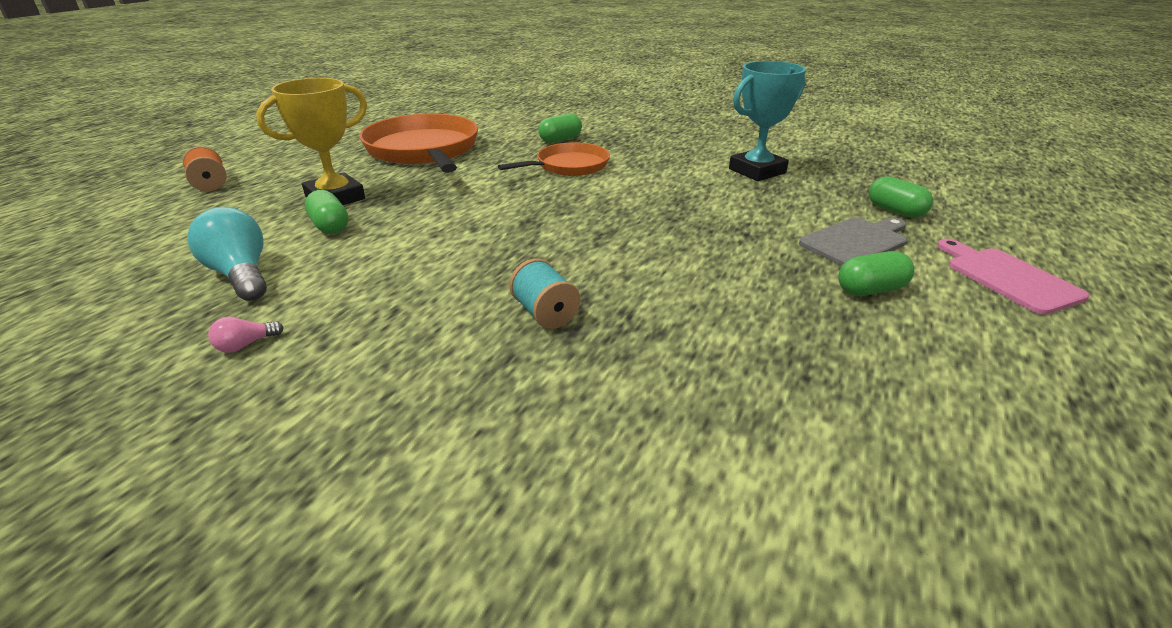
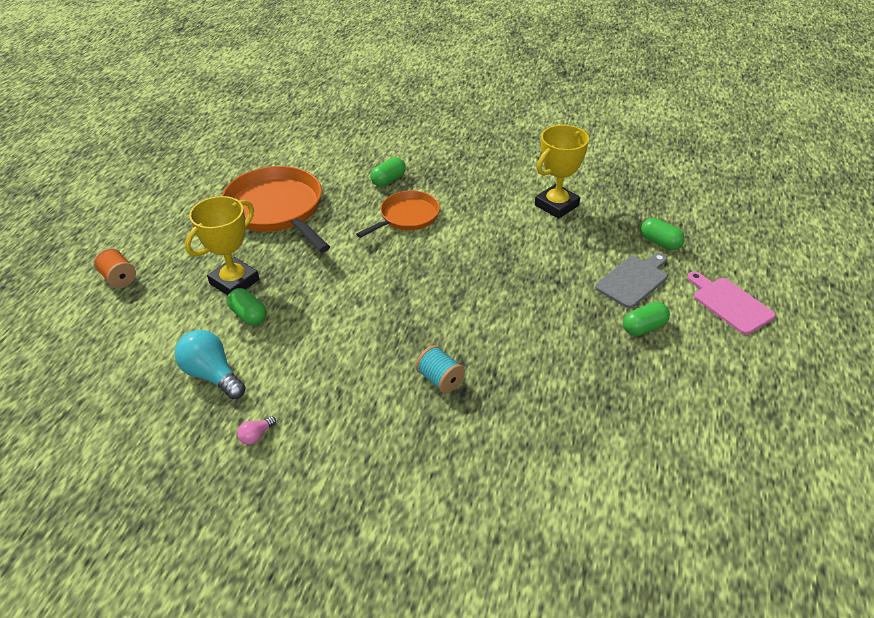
camera: 10 degrees left, 10 degrees up
(757, 171) = (556, 205): turquoise trophy -> yellow trophy

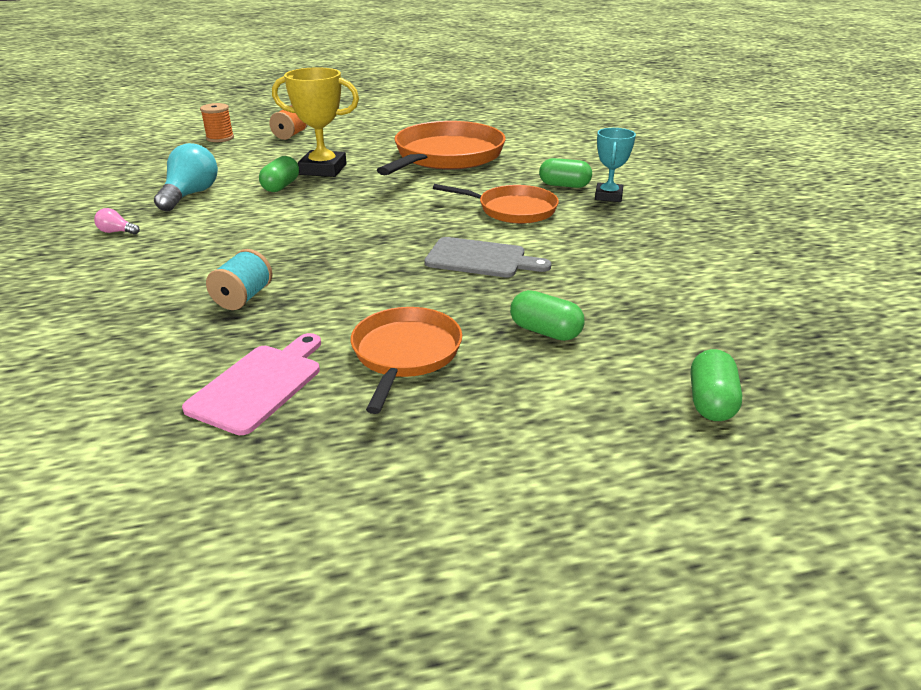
camera: 60 degrees right, 10 degrees down
(69, 327) = (220, 138): none -> orange spool
(422, 171) = (608, 196): none -> turquoise trophy
(556, 205) = (670, 289): yellow trophy -> none
(558, 326) = (405, 354): none -> orange pan
(633, 280) = (577, 396): grey cutting board -> grey cutting board (480, 259)
(644, 327) = (468, 434): green capsule -> green capsule (545, 331)
(729, 304) = (635, 530): pink cutting board -> pink cutting board (259, 385)

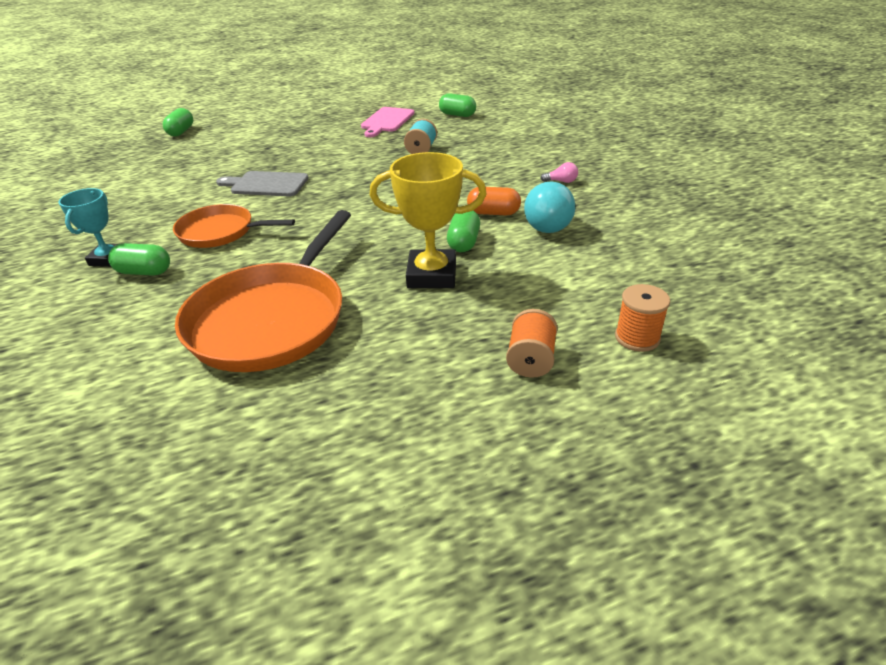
camera: 175 degrees right, 5 degrees up
(230, 206) = (493, 213): none -> orange capsule
(405, 354) = (319, 135): orange pan -> none
(545, 331) = (242, 149): green capsule -> green capsule (457, 115)

